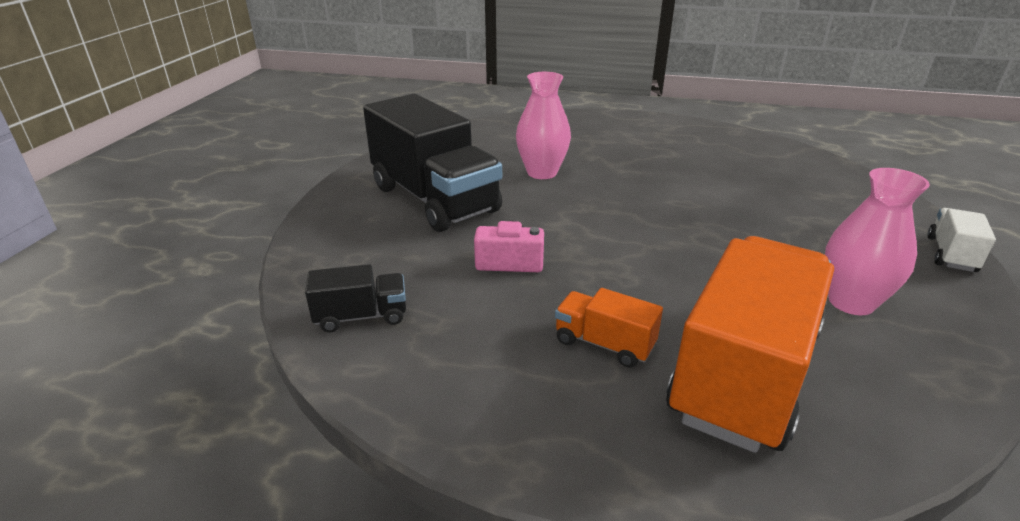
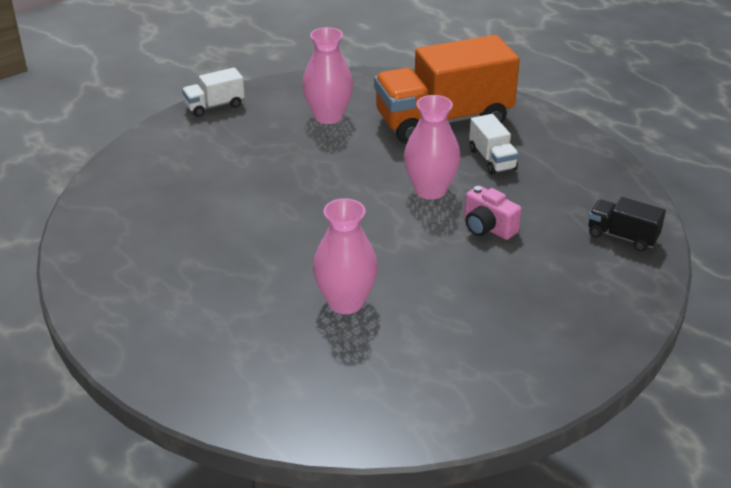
camera: 140 degrees left, 5 degrees up
(434, 199) = (484, 319): black truck -> none
(604, 344) = (492, 159): orange truck -> white truck
(610, 271) = (430, 190): none -> pink vase

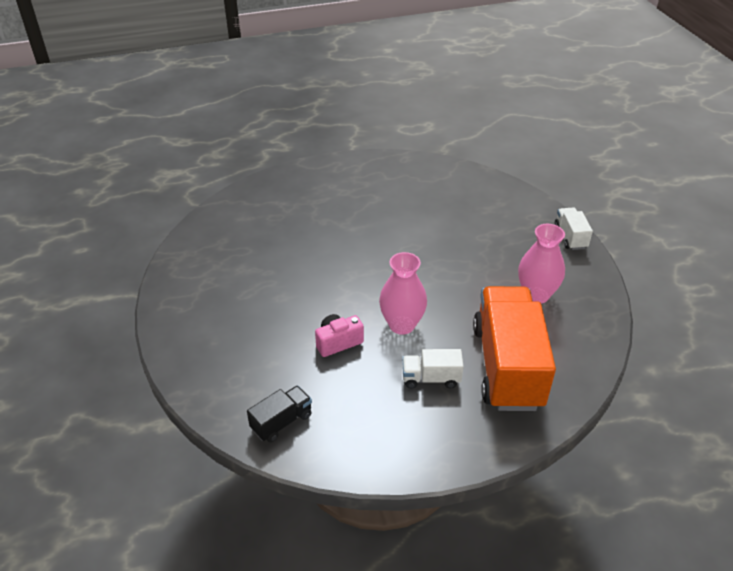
camera: 110 degrees right, 5 degrees up
(345, 302) = (299, 251): pink vase -> none

